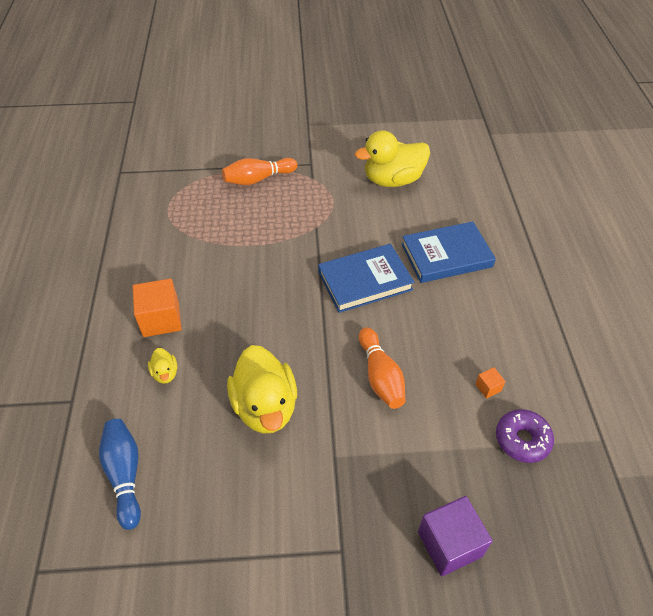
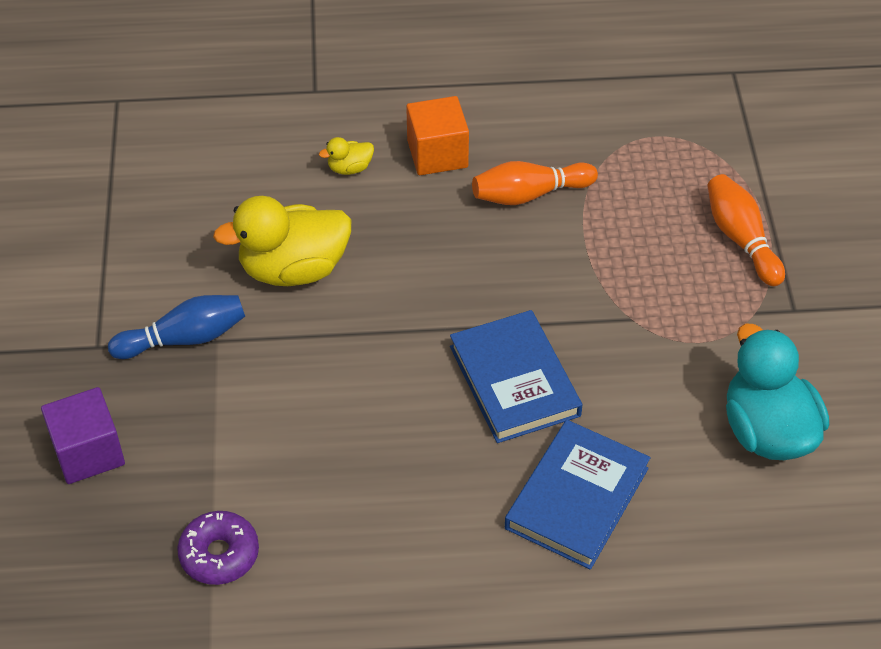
camera: 90 degrees right, 0 degrees up
(125, 475) = (214, 150): blue bowling pin -> blue bowling pin (184, 338)
(380, 376) = (334, 393): orange bowling pin -> orange bowling pin (529, 194)
(392, 180) = (767, 431): yellow duck -> turquoise duck
(446, 256) = (576, 498): blue book -> blue book turned 45 degrees clockwise
(488, 387) = (308, 524): orange cube -> none

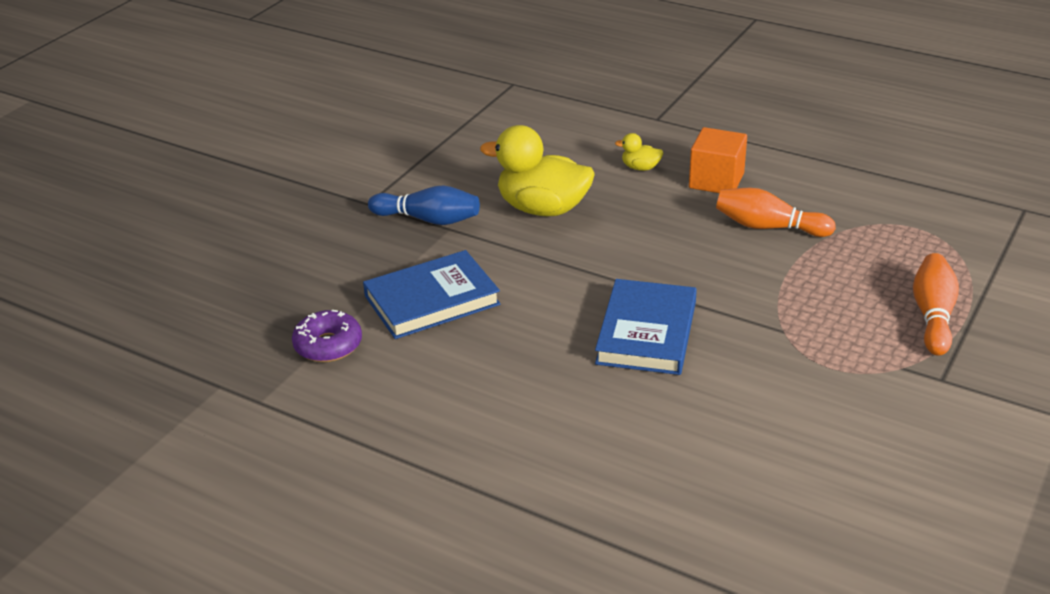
camera: 35 degrees right, 15 degrees down
(88, 452) = (303, 255): purple cube -> none
(576, 498) = (626, 424): blue book -> blue book (432, 300)
(767, 431) = (839, 450): turquoise duck -> none

